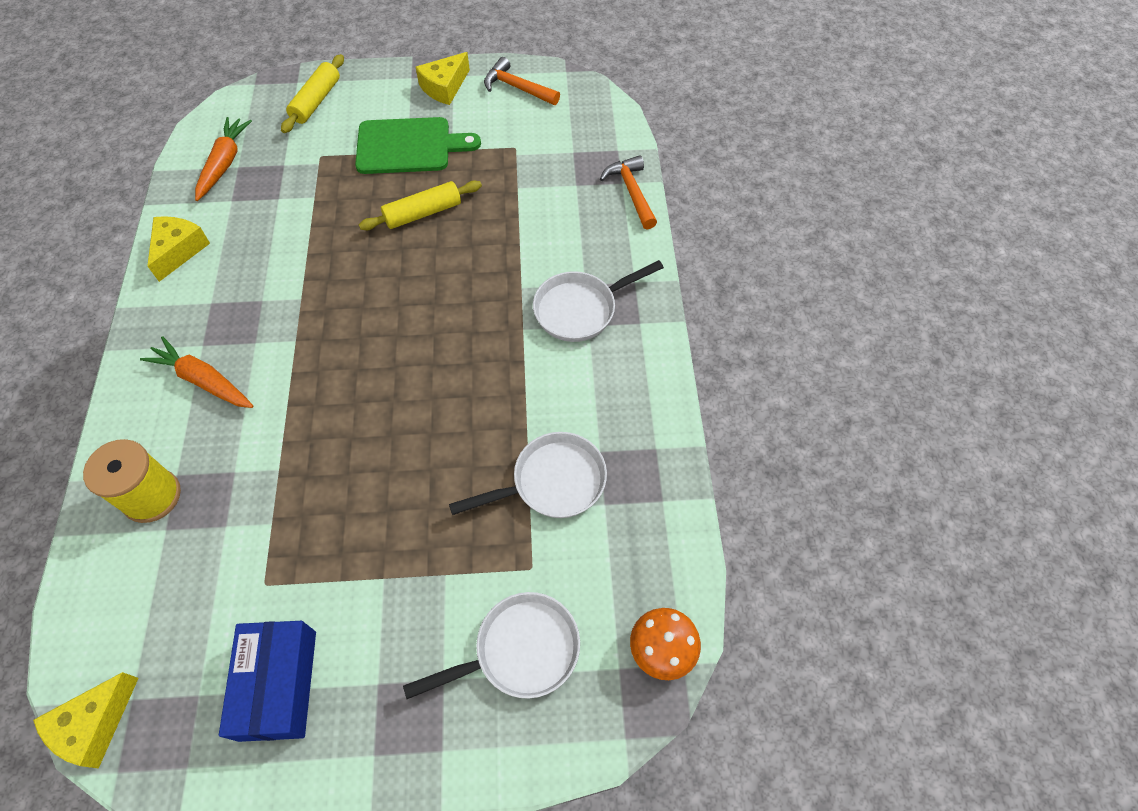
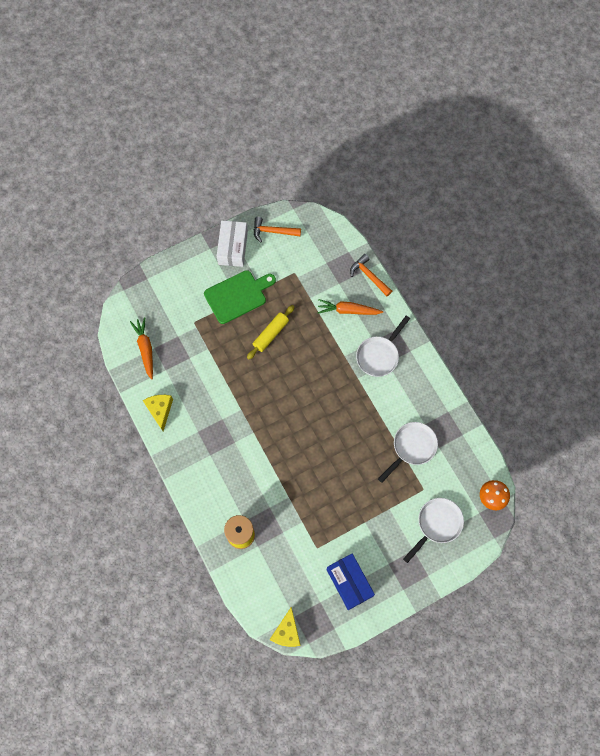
camera: 25 degrees left, 10 degrees up
(203, 380) = (224, 472): orange carrot -> orange carrot (348, 310)
(316, 101) = (167, 287): yellow rolling pin -> none
(444, 87) = (233, 248): yellow cheese -> white box

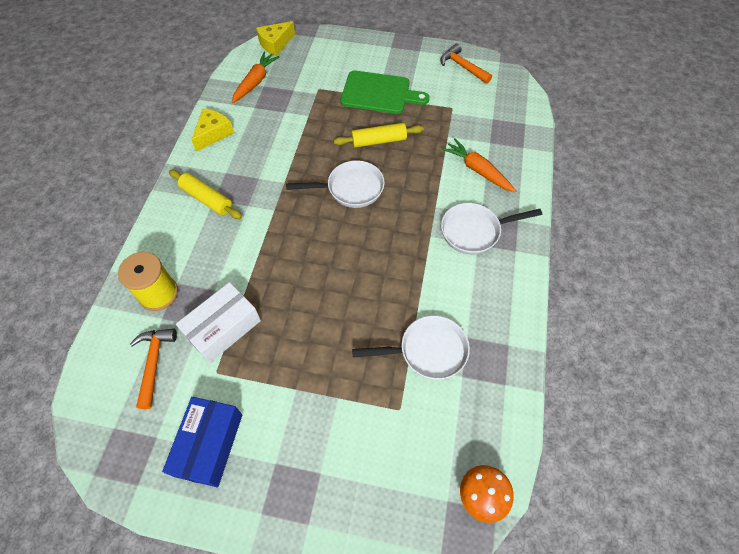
camera: 40 degrees right, 10 degrees down
(205, 457) = (207, 199): none -> yellow rolling pin
(233, 248) = (412, 57): white box -> white box (223, 328)
(287, 632) = (87, 439): yellow cheese -> yellow cheese (275, 44)
(369, 276) = (529, 155): orange hammer -> orange hammer (154, 362)
(437, 524) = (378, 467): white pan -> white pan (350, 188)

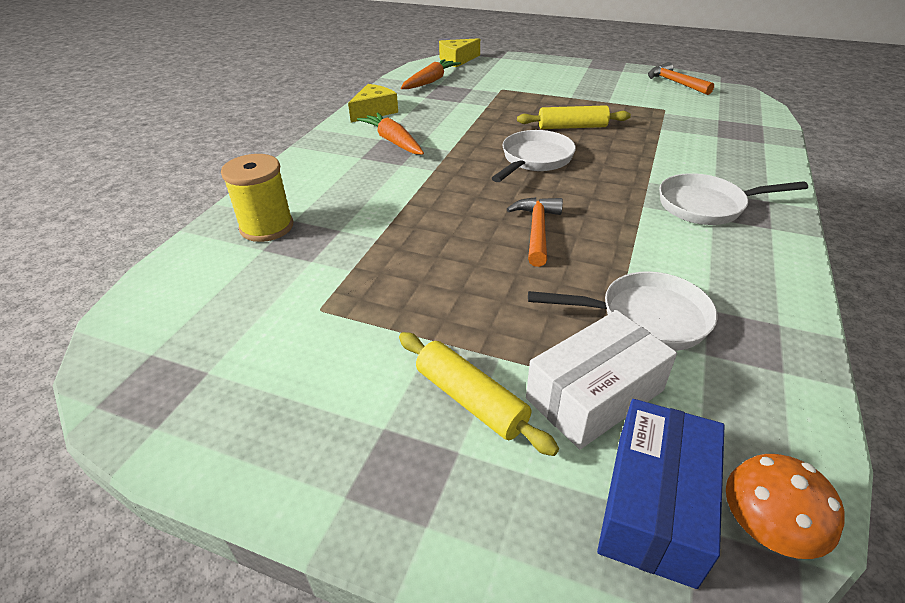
camera: 10 degrees right, 20 degrees down
(154, 362) = (236, 290): orange hammer -> orange hammer (537, 230)
(207, 199) = (353, 156): yellow rolling pin -> yellow rolling pin (471, 400)
(209, 444) = (284, 390): blue box -> blue box (654, 504)
(223, 328) = (342, 266): white box -> white box (594, 394)
(350, 188) = (534, 160): white pan -> white pan turned 60 degrees counterclockwise
(379, 93) = (573, 95): green cutting board -> none
(477, 170) = (704, 156): orange carrot -> orange carrot (393, 141)

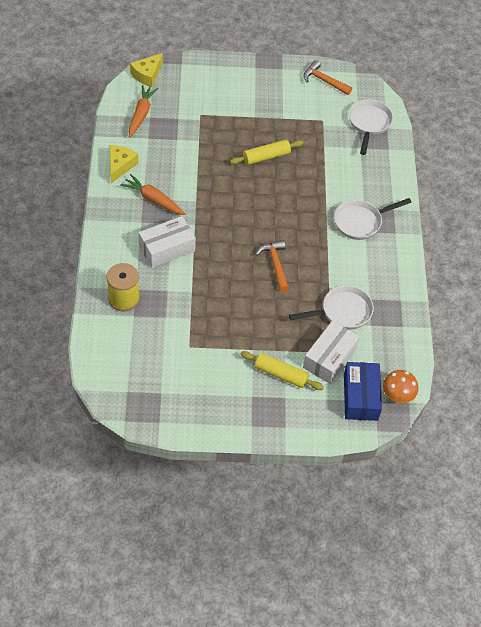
camera: 25 degrees left, 15 degrees up
(375, 186) = (167, 248): none -> white box
(534, 160) = (253, 199): white pan -> white pan (369, 124)

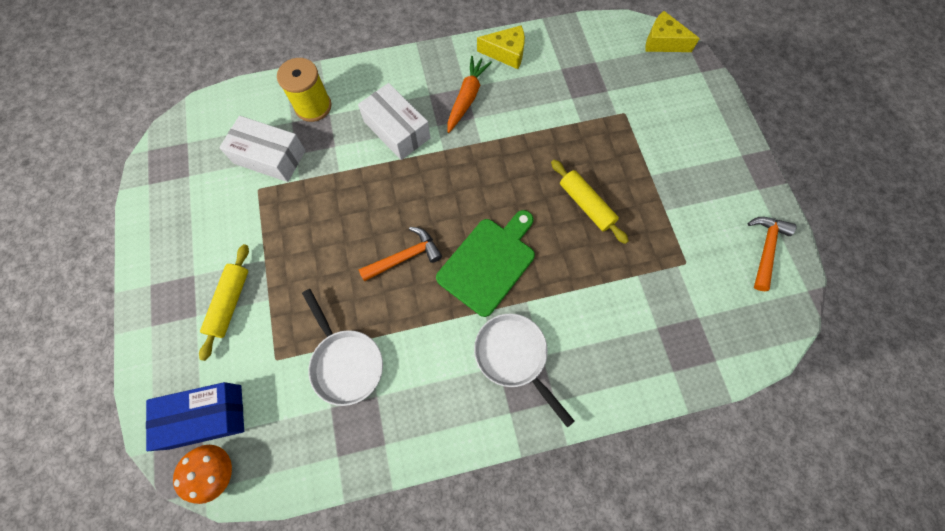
camera: 80 degrees right, 15 degrees up
(141, 114) = (596, 52): orange carrot -> none
(293, 219) = (489, 262): none -> green cutting board
(329, 358) = (264, 360): white box -> white box (270, 157)
(369, 124) = (711, 331): white pan -> none

